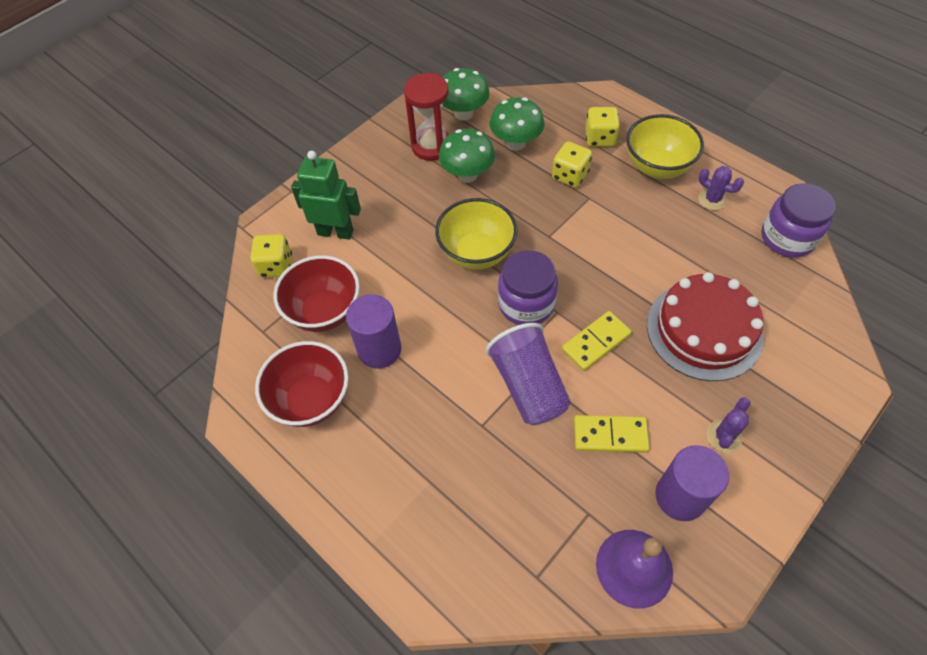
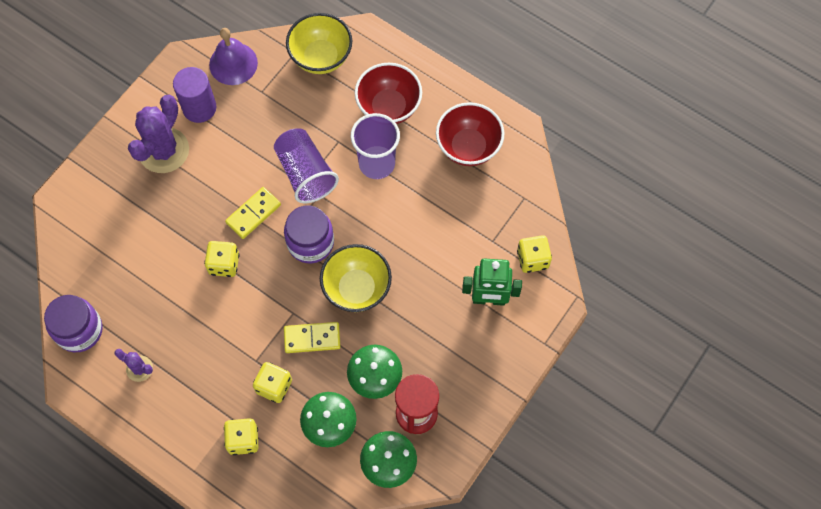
camera: 170 degrees right, 10 degrees up
(324, 312) = (477, 219): red bowl -> red bowl (389, 107)
(379, 349) = (425, 191): purple cylinder -> none
(434, 390) = (377, 163): none -> purple cup
(610, 435) = (245, 143): yellow domino -> yellow domino (312, 338)
(629, 290) = (224, 264): none -> yellow dice
(657, 167) = (187, 405): yellow bowl -> yellow bowl (321, 57)
(704, 330) = (166, 232): red cake -> none
(724, 436) = (163, 150): purple cactus -> purple cactus, size x2.03

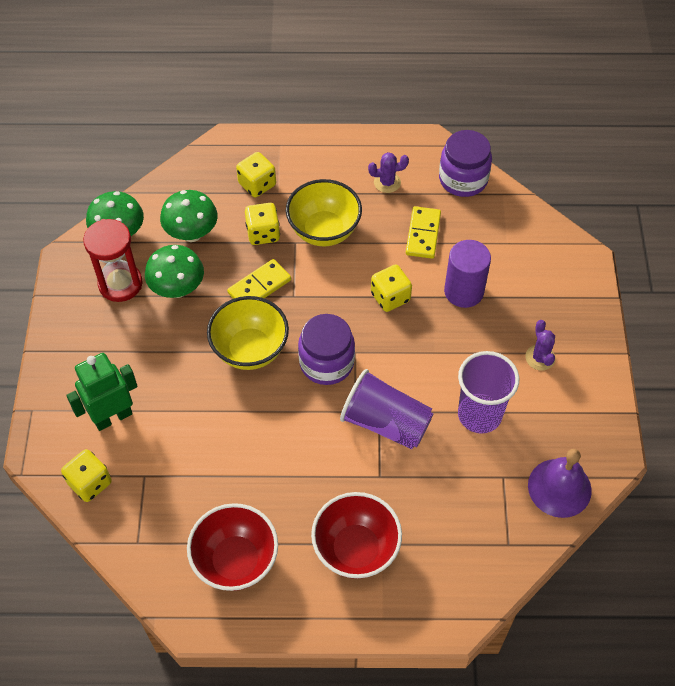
camera: 145 degrees right, 10 degrees down
(163, 150) = (540, 357): purple cactus -> purple cactus, size x0.49
(199, 108) = (547, 419): purple cylinder -> purple cylinder (463, 291)
(253, 214) = (402, 354): yellow domino -> yellow domino (423, 234)
(321, 57) = (475, 558): yellow bowl -> yellow bowl (324, 231)
(377, 163) = (321, 479): purple cup -> purple cup (479, 415)

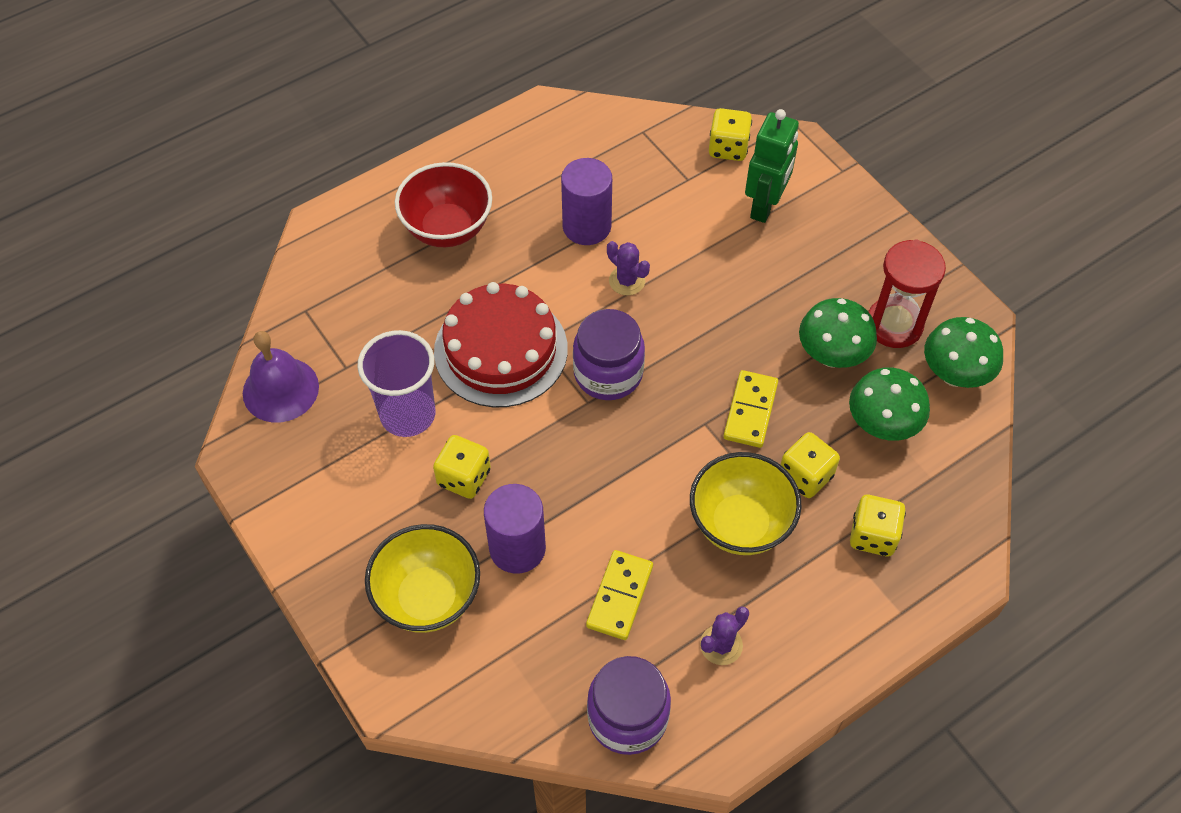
camera: 145 degrees right, 0 degrees up
(236, 561) = (547, 164): red bowl -> none
(250, 350) = (697, 339): yellow bowl -> yellow bowl (428, 597)
(251, 483) = (586, 226): none -> purple cylinder
(385, 423) = (501, 350): purple cup -> red cake
(390, 297) = (597, 488): yellow dice -> yellow dice (464, 477)
(423, 234) = (619, 596): yellow domino -> yellow domino turned 45 degrees clockwise
(540, 357) = (377, 519): purple cactus -> purple cactus (627, 281)

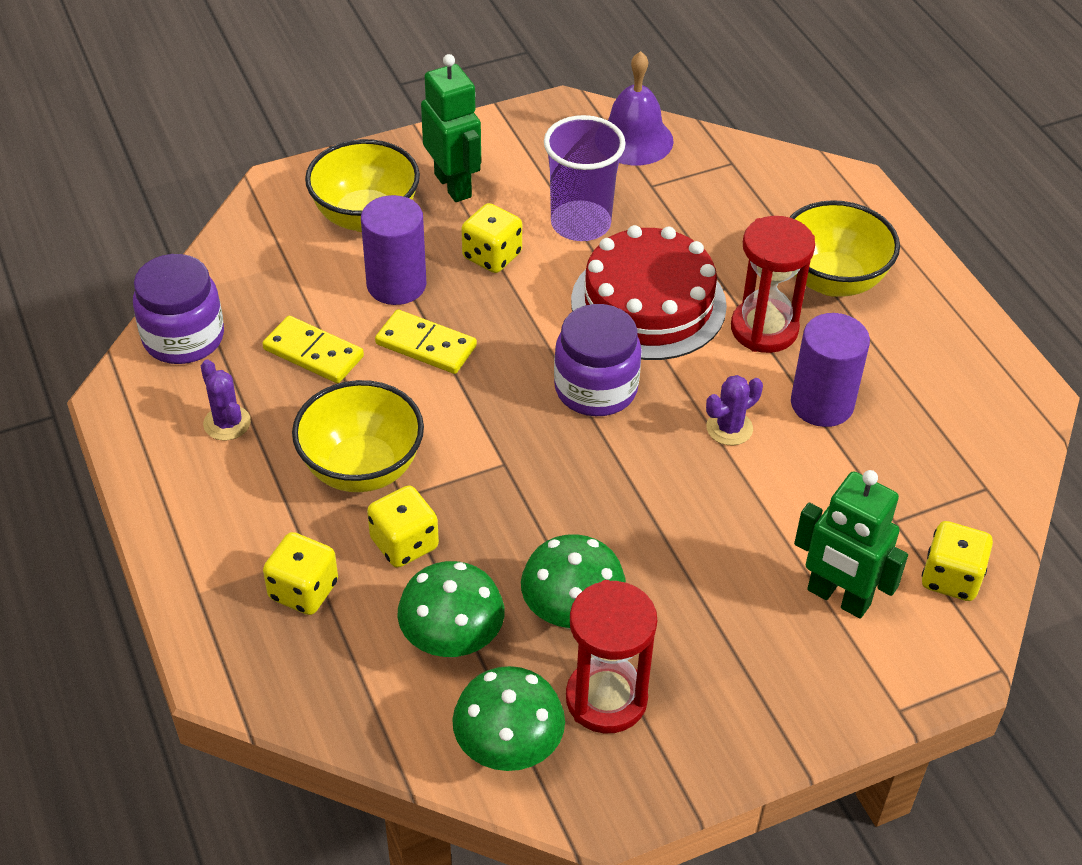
camera: 100 degrees right, 10 degrees down
(369, 529) = (453, 185): none -> green robot
(447, 229) = (832, 280): red bowl -> yellow bowl
(514, 268) = (764, 329): none -> red hourglass
(750, 411) = (510, 510): yellow domino -> yellow domino (426, 345)

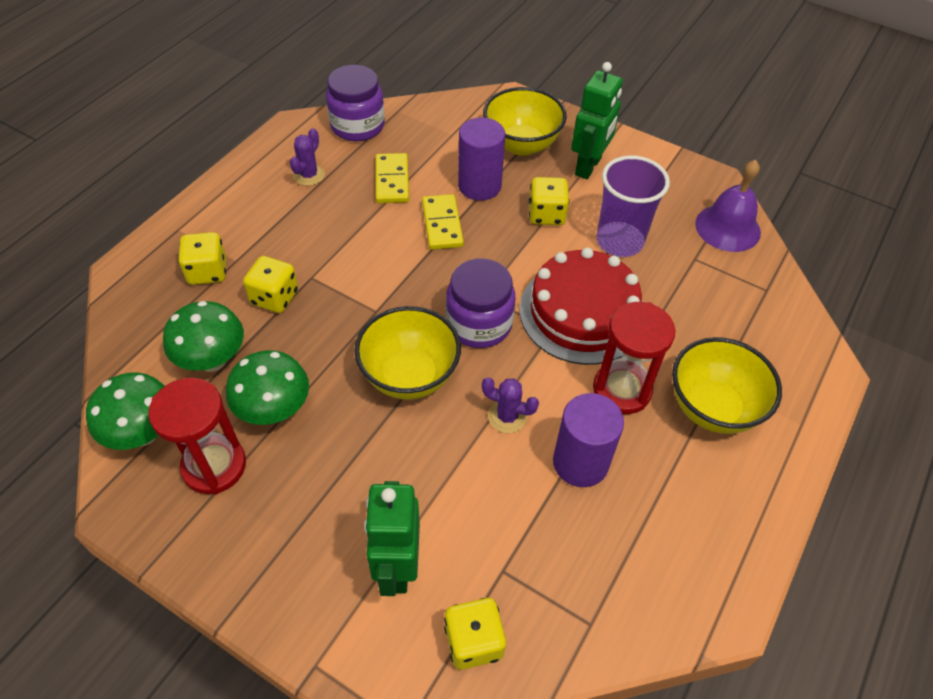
camera: 55 degrees right, 5 degrees up
(362, 468) = (319, 248): yellow bowl -> yellow bowl (409, 376)

